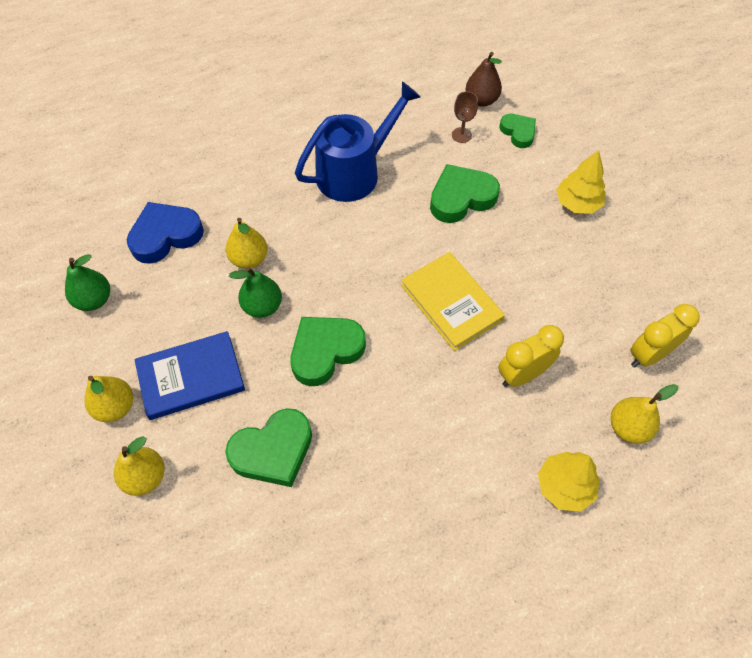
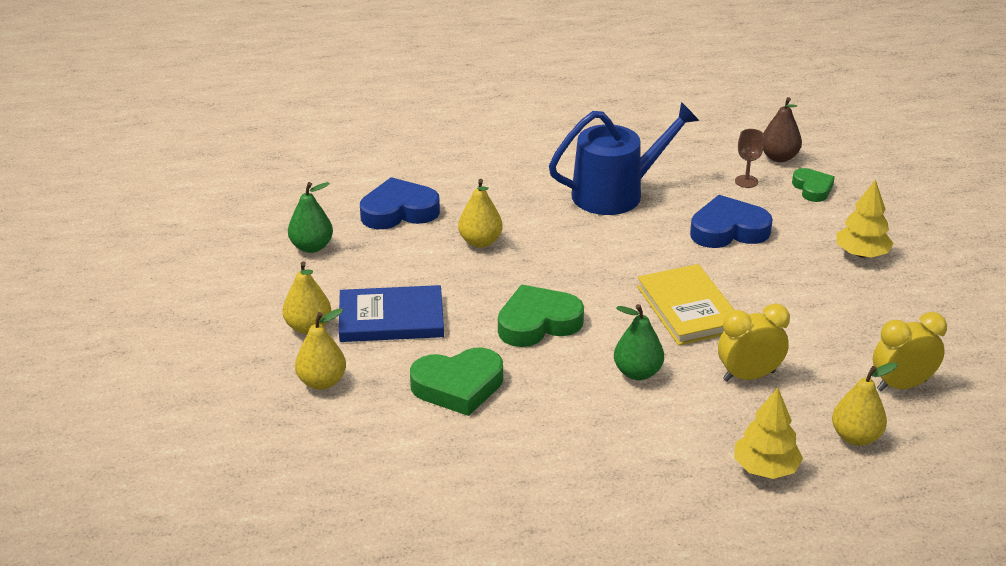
camera: 15 degrees right, 25 degrees down
(262, 306) = (482, 279): green pear -> green pear (637, 372)
(461, 198) = (728, 230): green heart -> blue heart

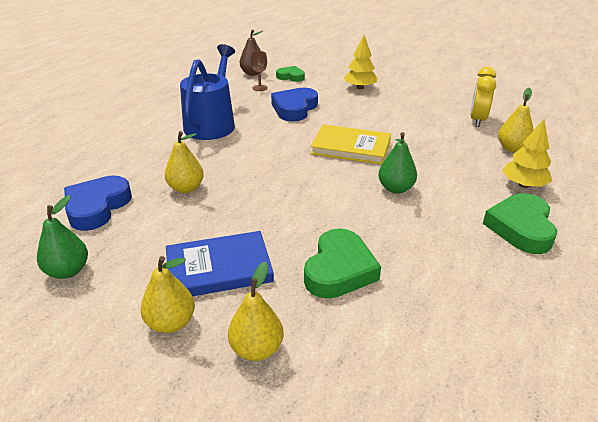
camera: 55 degrees left, 0 degrees up
(391, 318) = (219, 268): blue book -> blue book turned 45 degrees clockwise
(538, 323) = (304, 203): green heart -> green heart (521, 228)
(749, 376) = (432, 155): yellow clock -> none

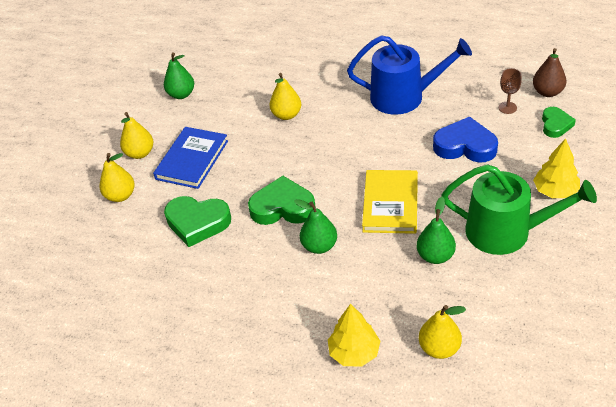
camera: 85 degrees right, 10 degrees up
(97, 207) = (251, 80): blue heart -> none
(219, 268) = (192, 160): blue book -> blue book turned 45 degrees clockwise
(396, 108) = (506, 232): none -> green watering can
(416, 137) = (435, 256): none -> green pear
(477, 120) = (506, 315): yellow clock -> none
(521, 228) = (272, 343): green heart -> green heart (283, 207)

